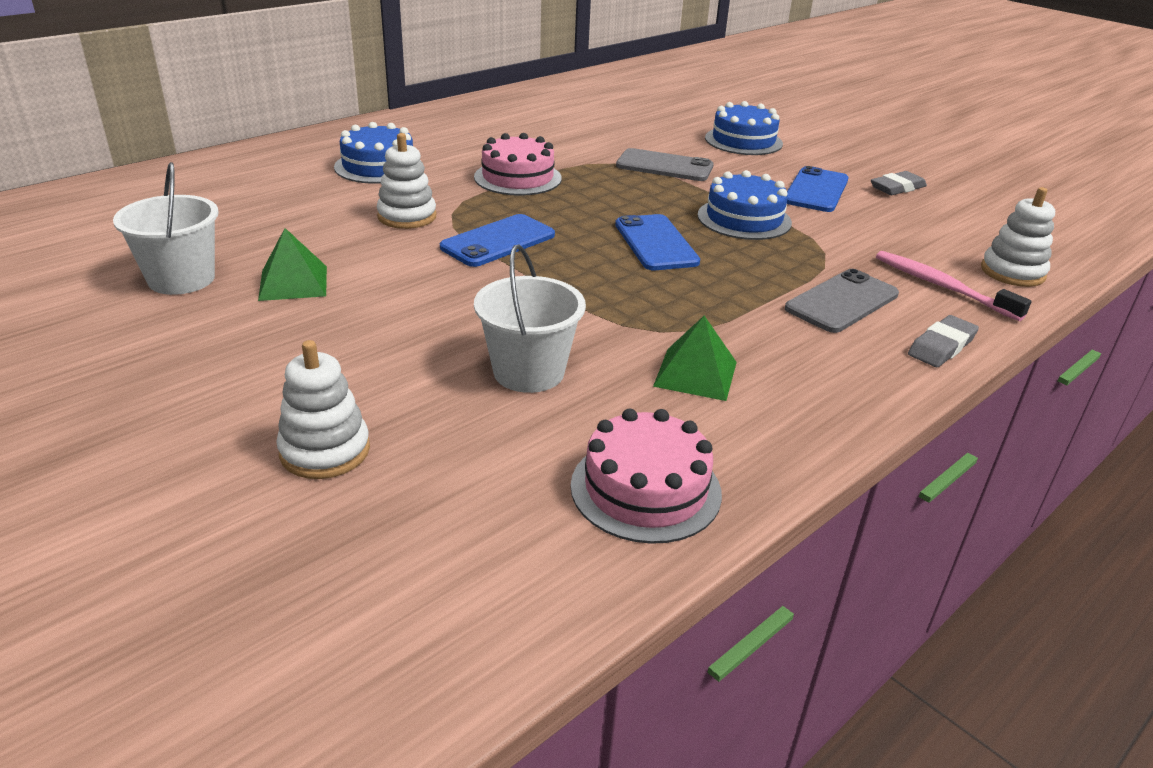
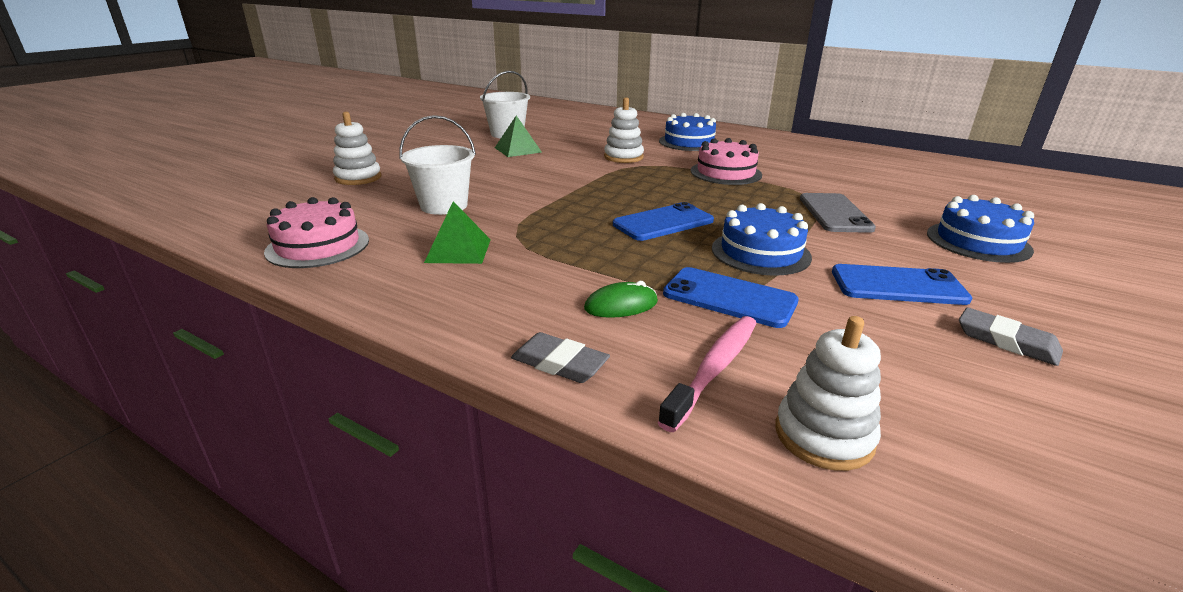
camera: 75 degrees right, 5 degrees down
(498, 241) = (612, 180): blue phone -> blue phone (729, 298)
(842, 302) = (621, 305): grey phone -> green mouse

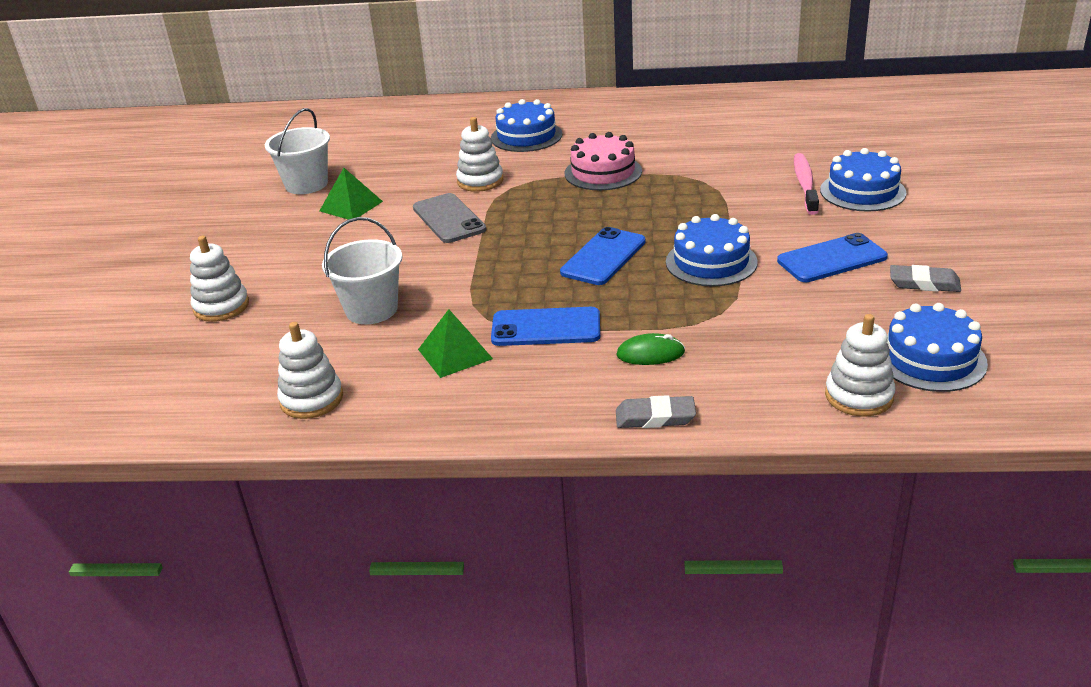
camera: 25 degrees left, 5 degrees up
(318, 246) = (311, 399): pink cake -> white stacking toy
(621, 305) = (650, 353): green mouse -> green mouse turned 45 degrees clockwise
(714, 369) = (761, 378): pink toothbrush -> pink toothbrush (805, 184)
(729, 298) = (723, 316): blue phone -> blue phone (546, 328)
(834, 213) = (737, 195): grey phone -> grey phone (449, 219)
(964, 429) = (930, 359): none -> blue cake

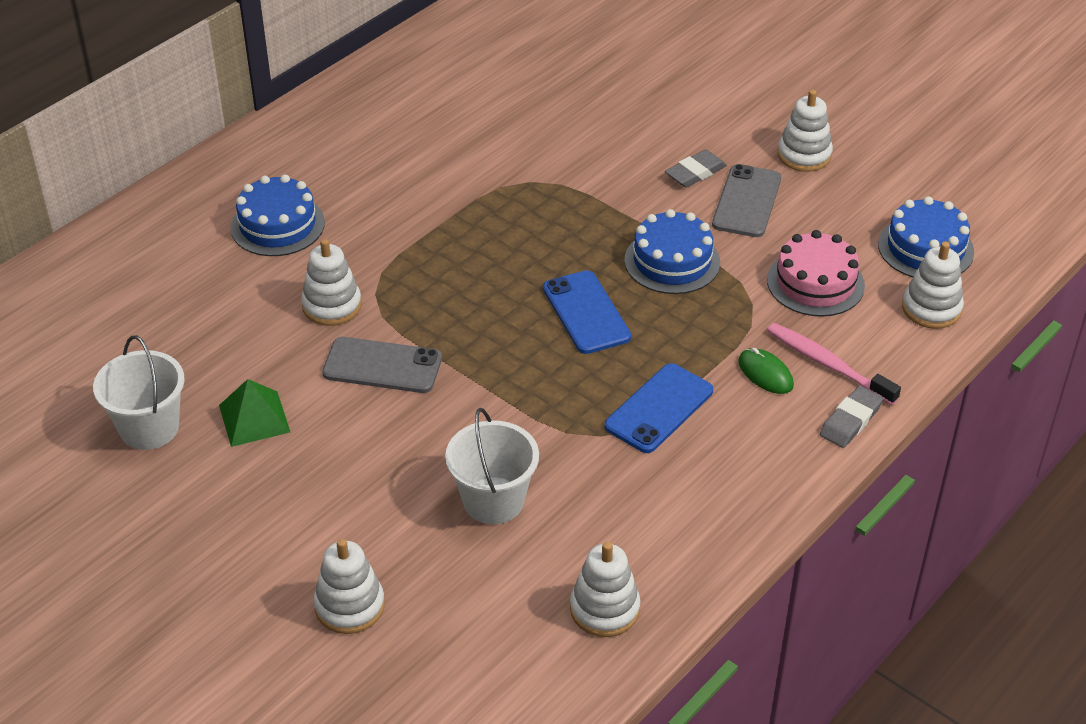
camera: 55 degrees left, 10 degrees up
(455, 354) = (635, 483): green pyramid -> none
(603, 172) = (430, 224): pink cake -> pink cake (815, 283)
(650, 353) = (765, 374): green mouse -> green mouse turned 75 degrees counterclockwise
(805, 184) = (616, 136): pink toothbrush -> pink toothbrush (828, 364)
(831, 259) = (746, 201): blue phone -> grey phone
(862, 191) = (668, 118): blue cake -> none
(924, 283) = (833, 184): grey eraser -> grey eraser (695, 172)
(933, 256) = (804, 155): none -> white stacking toy

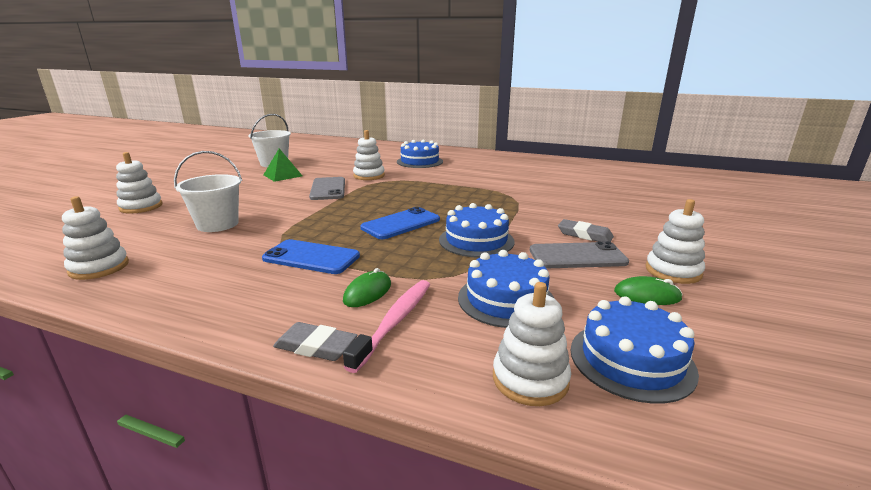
camera: 70 degrees right, 20 degrees down
(815, 283) = (506, 300): pink cake -> blue cake
(840, 194) = (647, 295): none -> green mouse

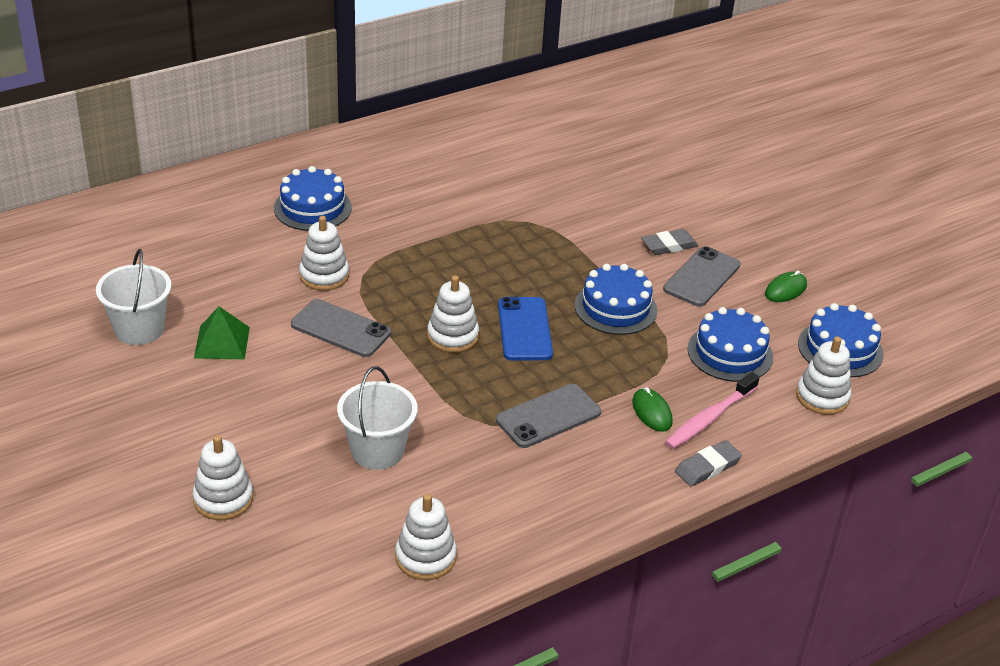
camera: 55 degrees left, 15 degrees up
(311, 257) = (548, 416): blue phone -> grey phone
(395, 322) = (709, 418): pink toothbrush -> pink toothbrush turned 105 degrees counterclockwise
(673, 271) = (768, 253): white stacking toy -> white stacking toy (452, 336)

